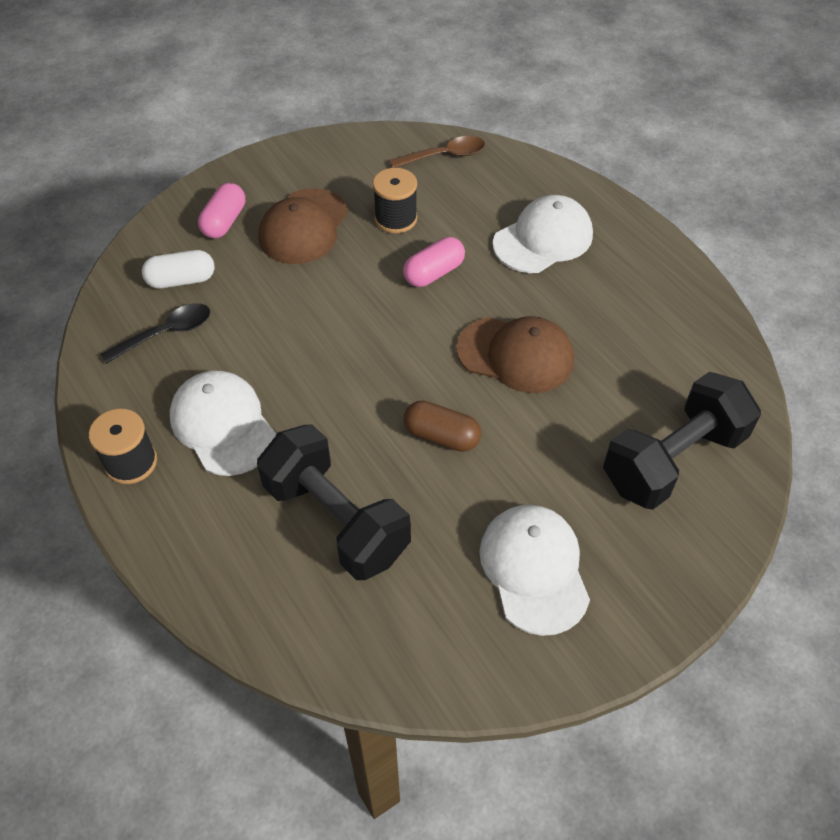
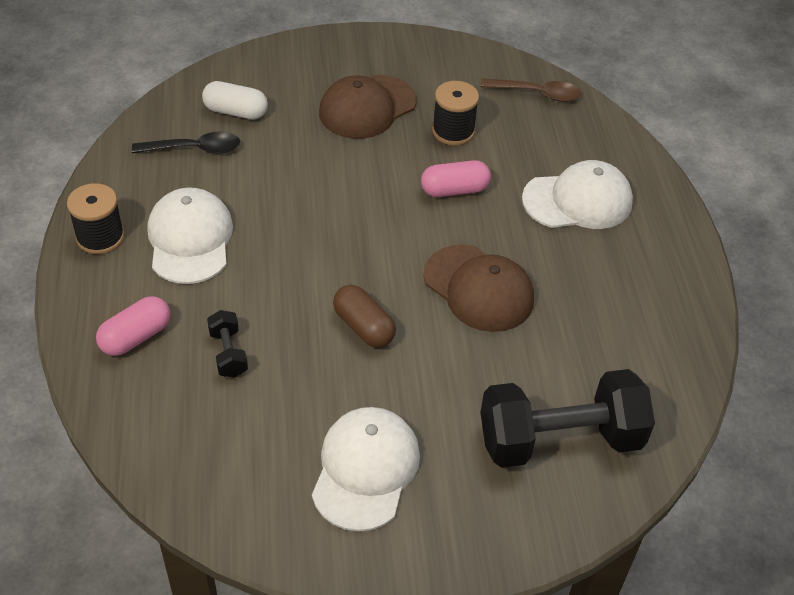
camera: 25 degrees right, 5 degrees down
(224, 222) = (303, 78): pink capsule -> pink capsule (136, 337)
(336, 520) = (228, 353): black dumbbell -> black dumbbell, size x0.44

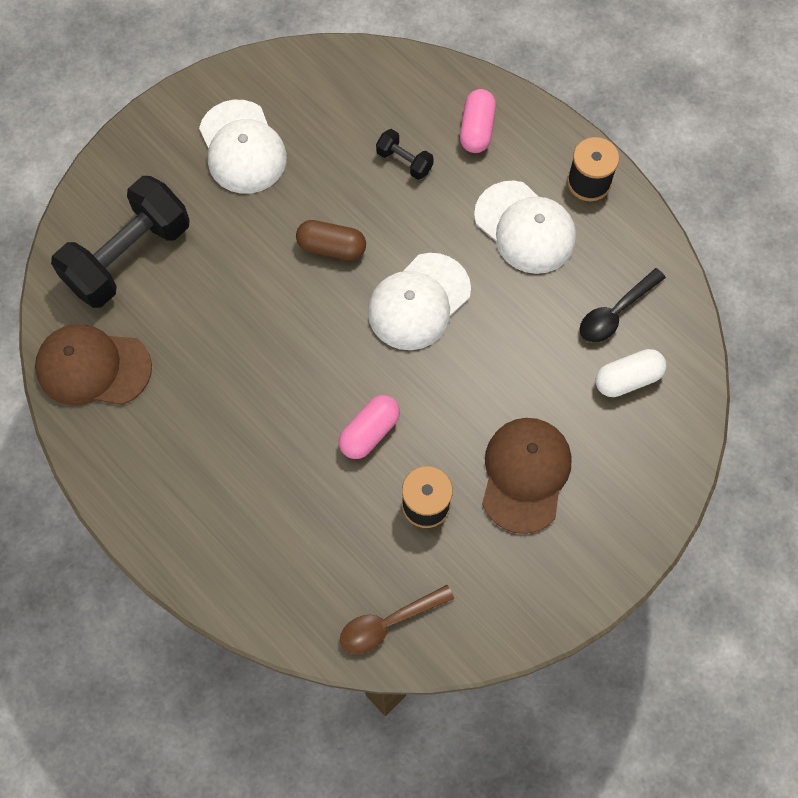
camera: 145 degrees right, 20 degrees up
(478, 288) = (274, 343): brown cap -> brown cap (93, 367)
(577, 200) = (257, 501): white cap -> white cap (419, 302)

